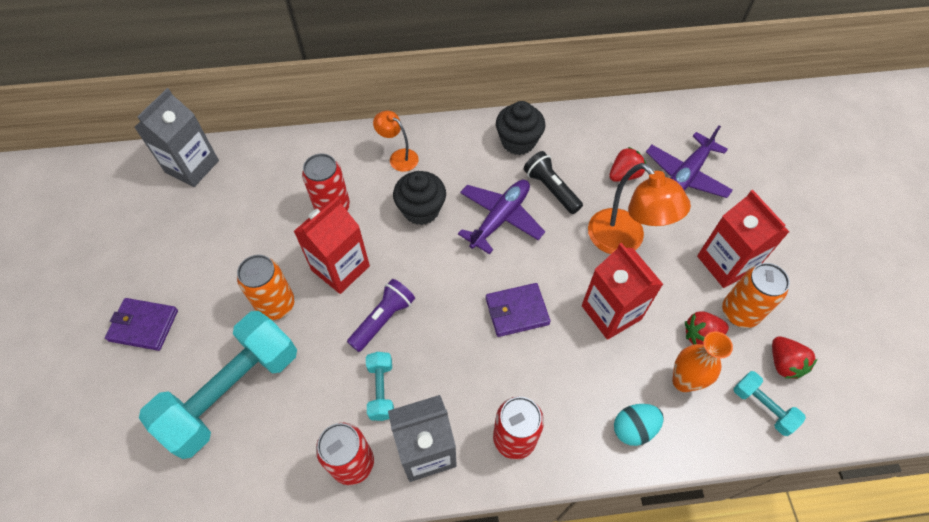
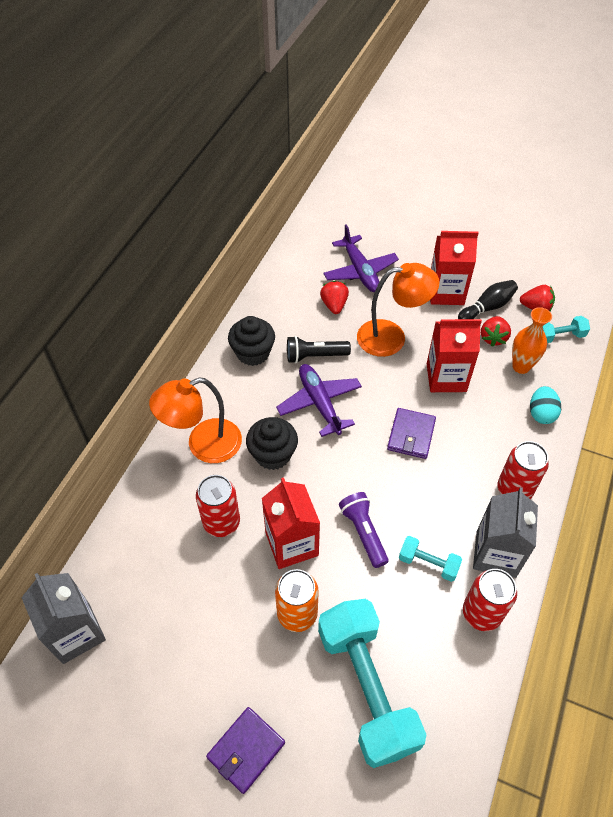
camera: 60 degrees left, 5 degrees down
(399, 157) = (203, 445): orange lamp -> orange lamp, size x1.79
(739, 312) = (487, 307): orange can -> black bowling pin

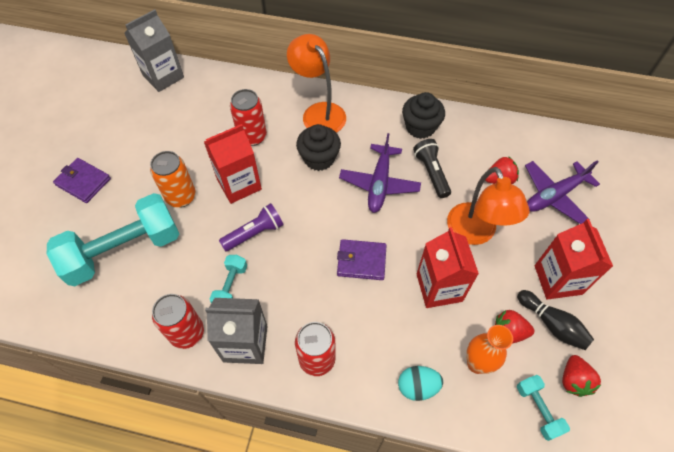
camera: 80 degrees right, 5 degrees up
(319, 403) = (379, 184): purple plane -> purple plane turned 135 degrees clockwise

